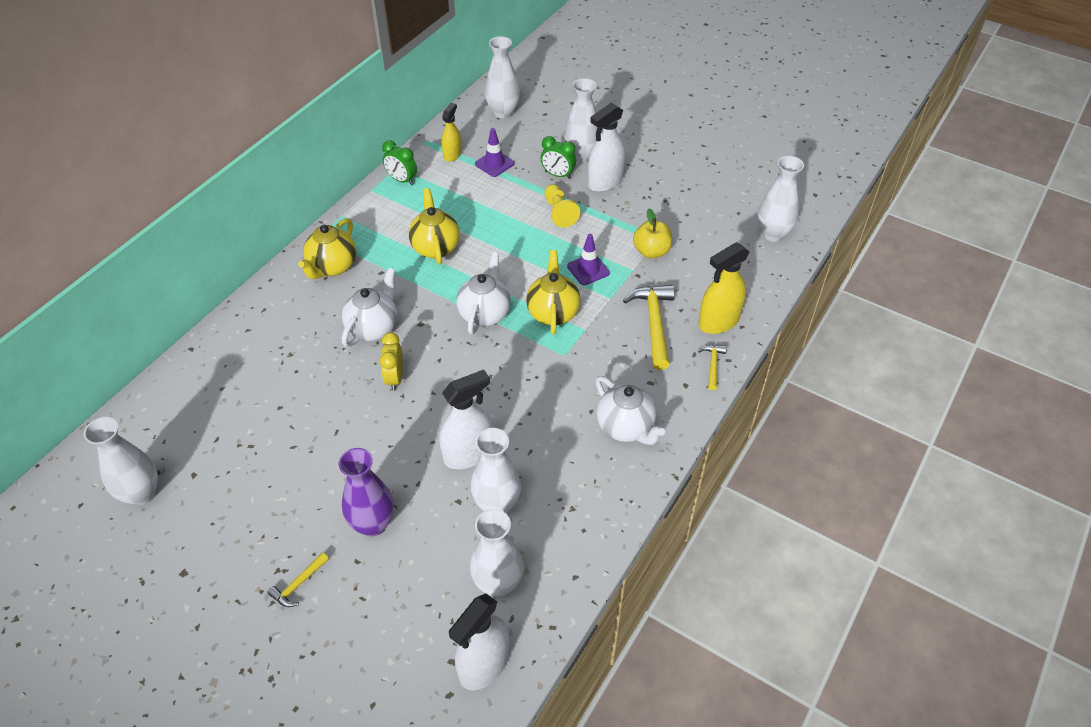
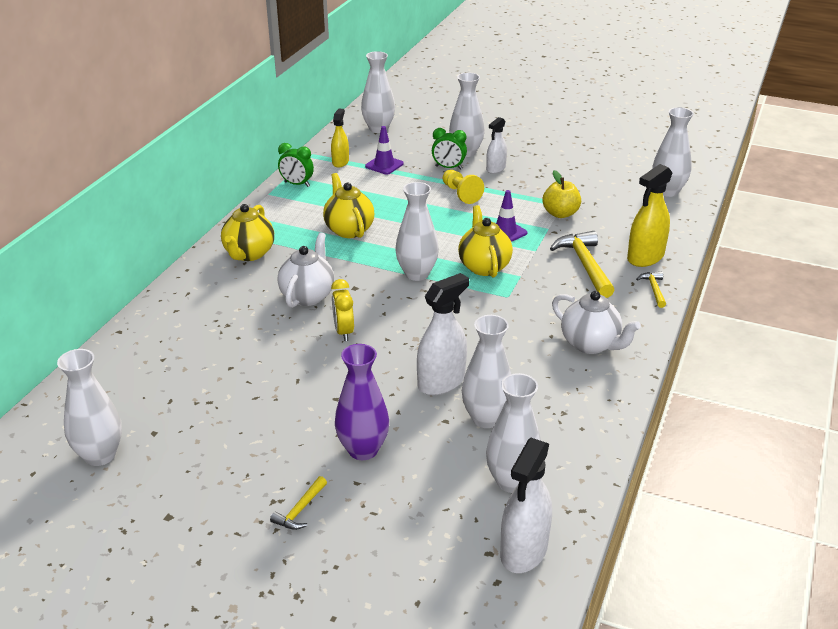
camera: 10 degrees left, 15 degrees down
(485, 314) = (417, 274): white teapot -> white vase
(605, 182) = (496, 169): white spray bottle -> white spray bottle, size x0.62

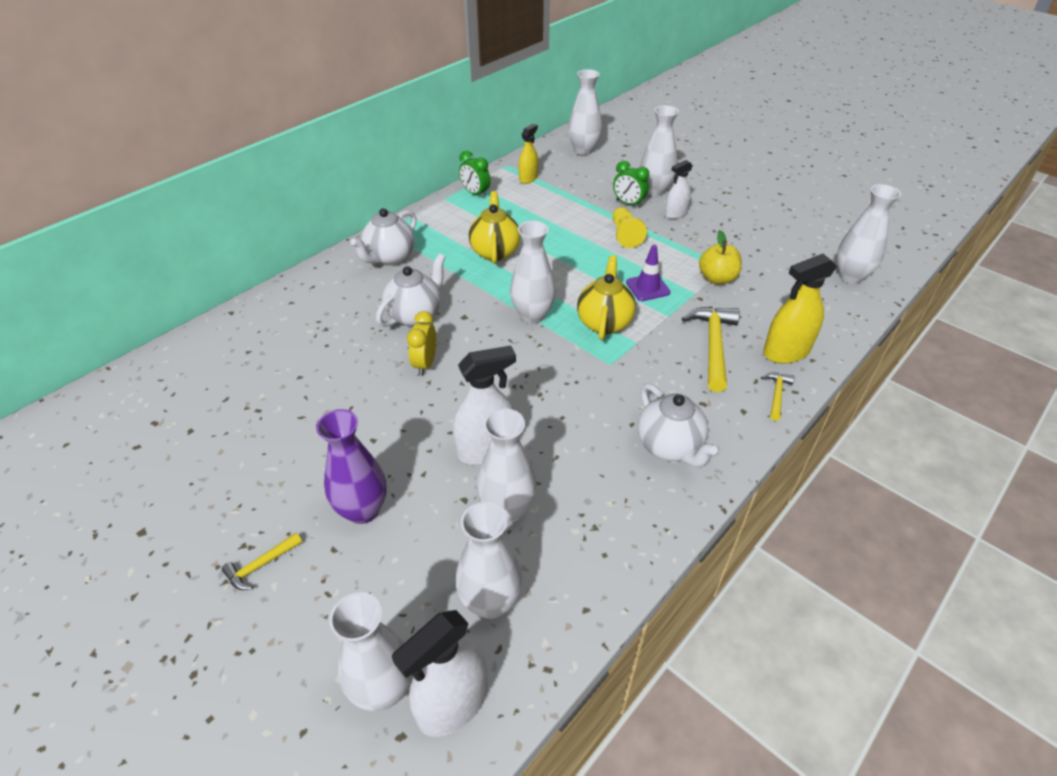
camera: 20 degrees right, 10 degrees up
(100, 455) = (130, 442): white vase -> white vase (384, 688)
(249, 254) = (390, 257): yellow teapot -> white teapot
(384, 165) = (567, 189): purple traffic cone -> none

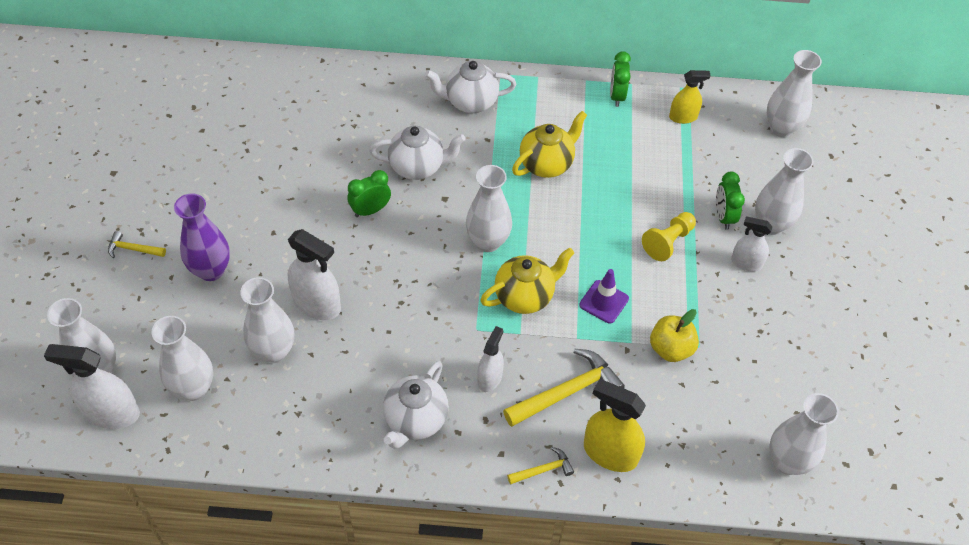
camera: 50 degrees right, 10 degrees up
(425, 364) = (370, 210): yellow clock -> green clock
(664, 380) = (489, 378): none -> white spray bottle

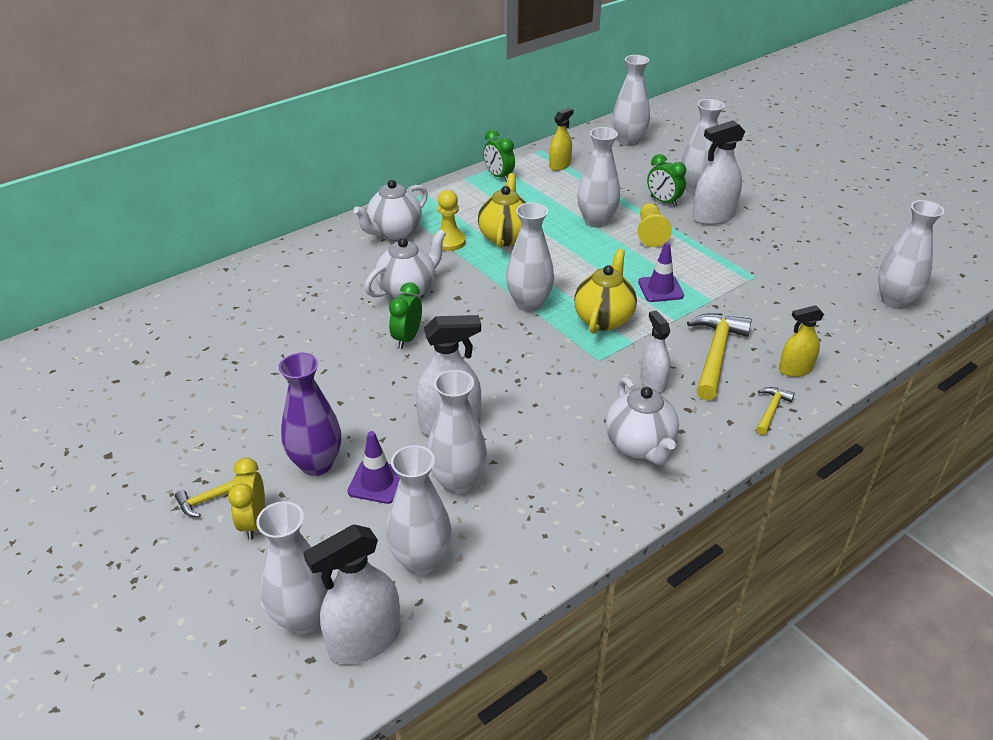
camera: 40 degrees left, 15 degrees down
(137, 285) = (253, 522): none -> yellow clock
(229, 312) = (377, 482): none -> purple traffic cone
(499, 140) = (449, 241): none -> yellow pawn
(610, 453) = (795, 369): yellow spray bottle -> yellow spray bottle, size x0.62
(639, 198) = (596, 221): none -> white vase
(670, 349) = (740, 287): yellow apple -> none
(746, 263) = (713, 217): white spray bottle -> white spray bottle, size x1.61

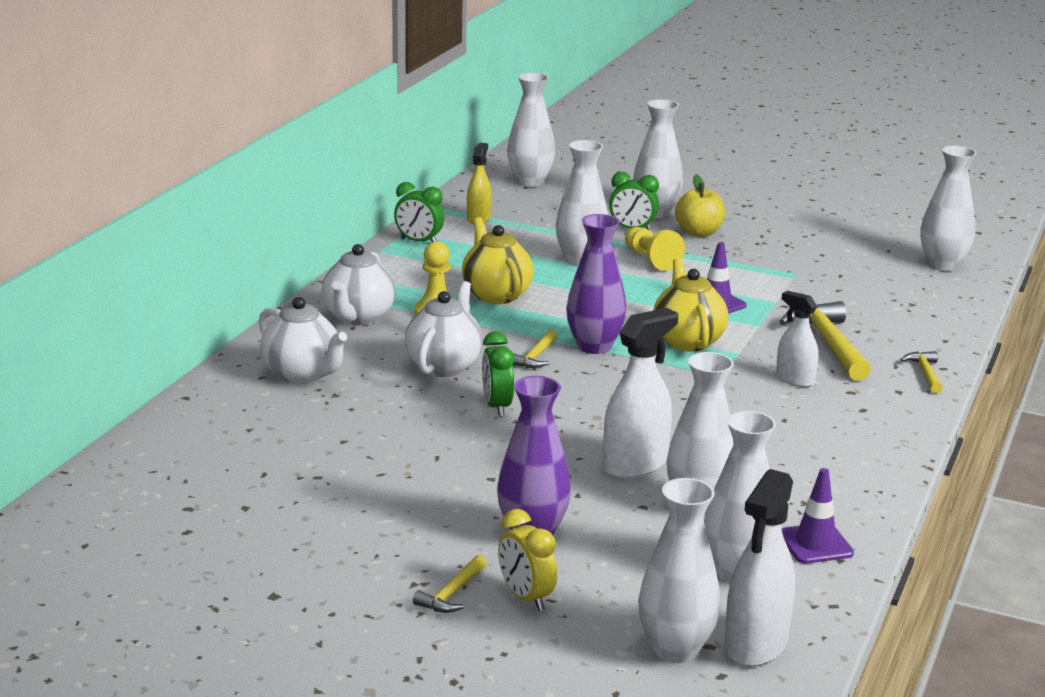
camera: 30 degrees left, 15 degrees down
(377, 482) = (616, 529): purple traffic cone -> purple traffic cone (815, 544)
(478, 300) = (535, 356): none -> yellow hammer
(529, 303) = (594, 346): white vase -> purple vase
(640, 446) = (839, 430): white teapot -> white teapot (303, 374)
(713, 217) = (699, 232): white spray bottle -> yellow apple
(795, 369) = (912, 337): yellow spray bottle -> none

